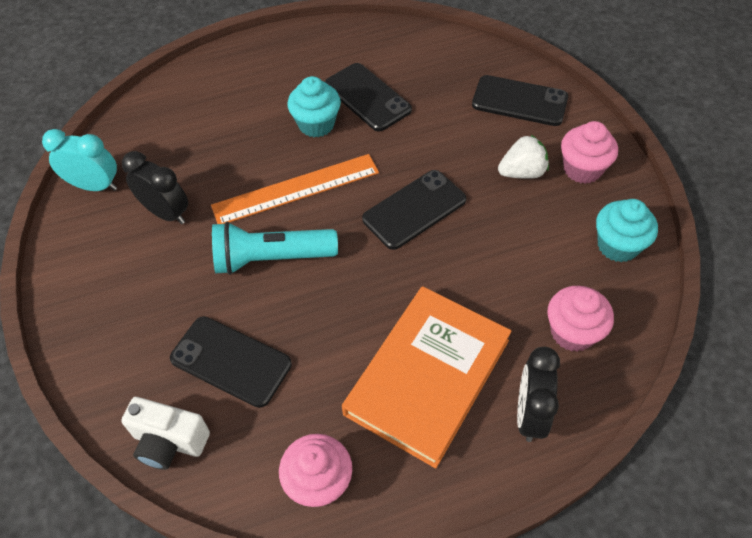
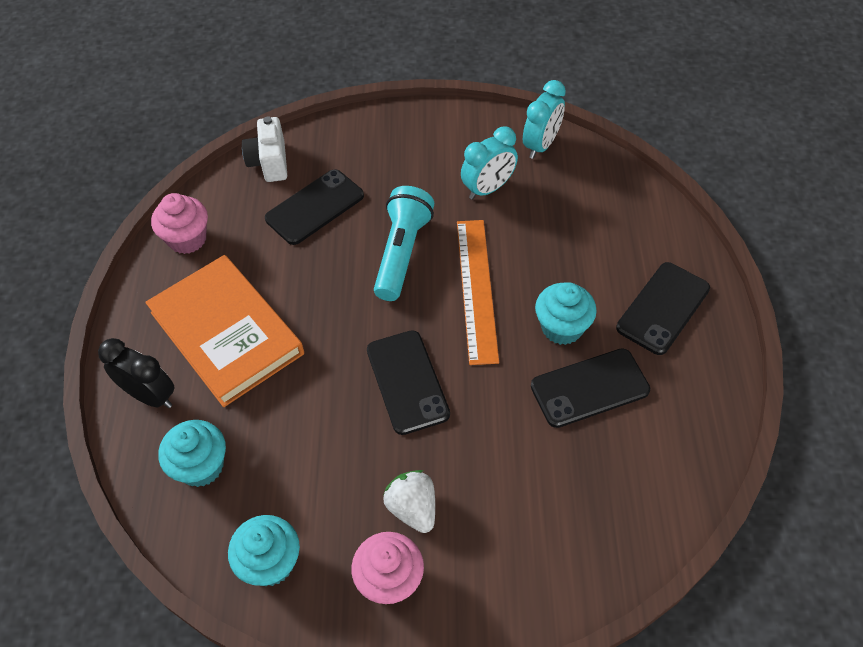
camera: 110 degrees right, 0 degrees up
(166, 213) = (488, 189): black clock -> turquoise clock
(169, 442) = (269, 162): white camera -> white camera turned 45 degrees counterclockwise
(519, 101) = (528, 557): black phone -> black phone (663, 308)
(522, 172) = (413, 508): white strawberry -> white strawberry turned 150 degrees clockwise
(572, 332) = (201, 466): pink cupcake -> turquoise cupcake

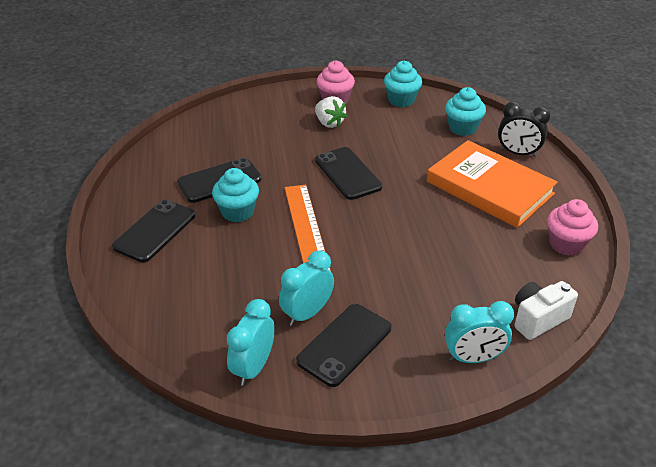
camera: 170 degrees right, 15 degrees down
(269, 162) = (538, 319): white camera -> white camera turned 105 degrees counterclockwise
(315, 207) = (469, 280): black phone -> black phone (344, 344)
(346, 135) = (473, 358): none -> turquoise clock
(402, 252) = (376, 251): turquoise flashlight -> none

